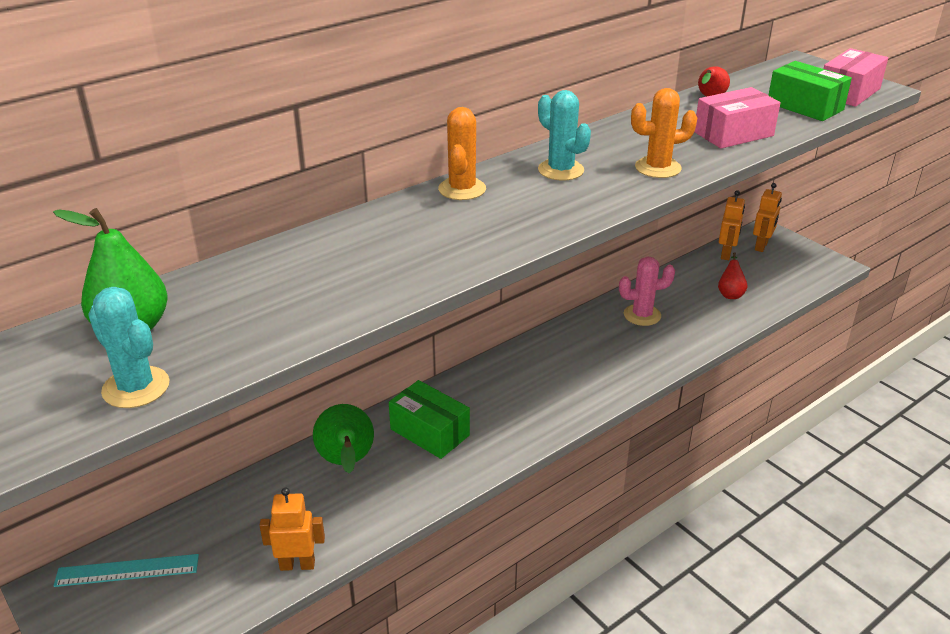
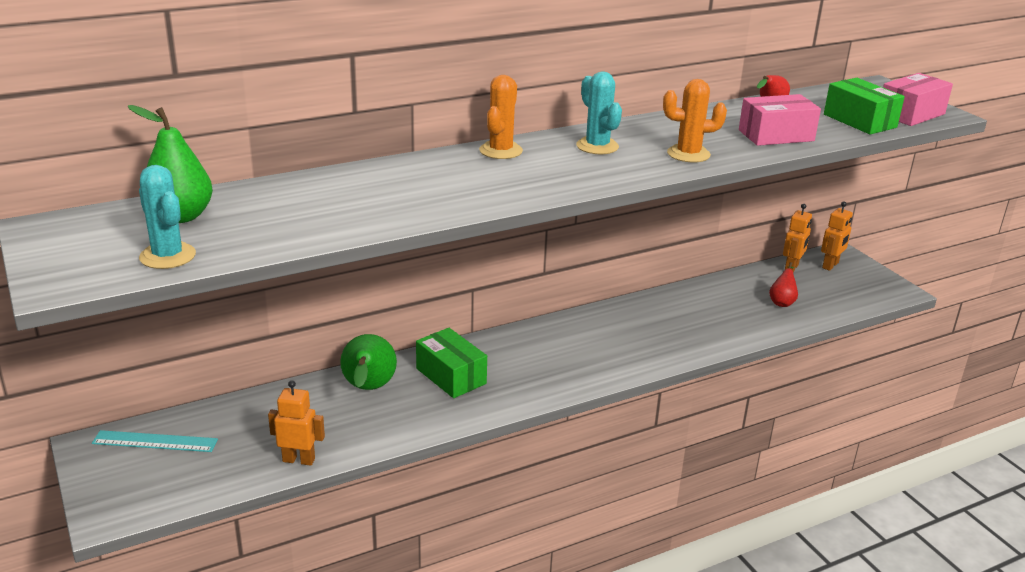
camera: 10 degrees right, 5 degrees down
(642, 315) = (687, 309): pink cactus -> none

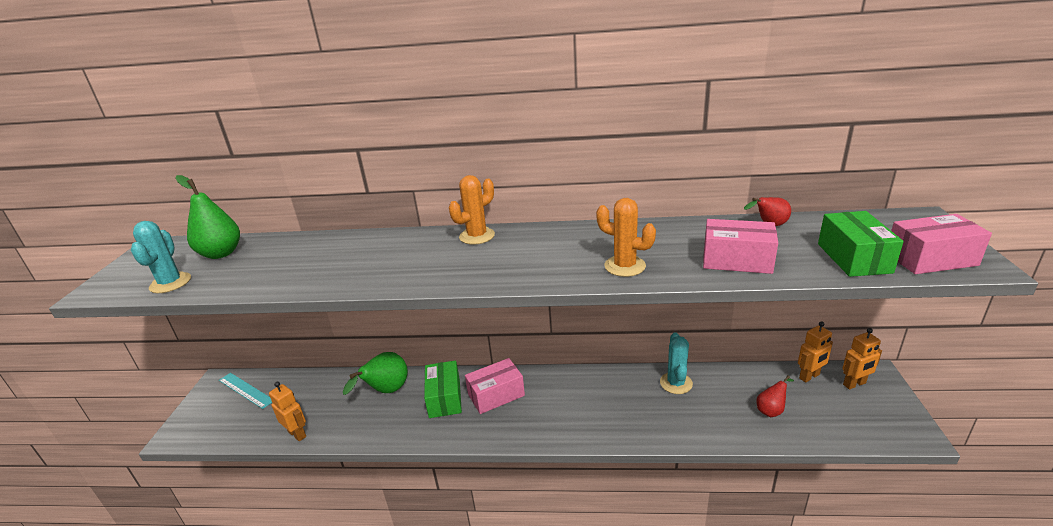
camera: 35 degrees right, 0 degrees up
(508, 358) = (496, 395): none -> pink box
(597, 146) = (555, 244): turquoise cactus -> turquoise cactus (676, 383)

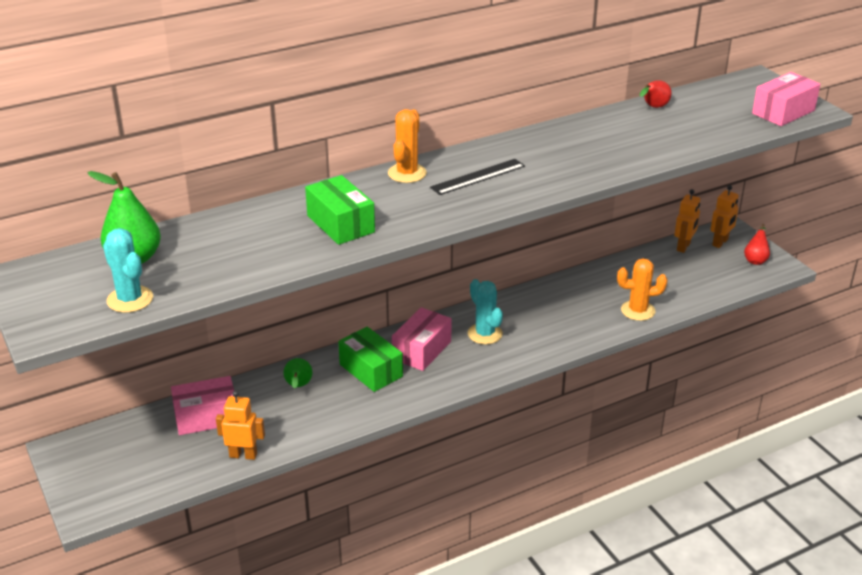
camera: 35 degrees left, 5 degrees up
(246, 390) = (117, 443): turquoise ruler -> none
(386, 391) = (298, 386): green pear -> green pear, size x0.58
(528, 252) = (478, 177): none -> black ruler
(625, 266) = (575, 169): orange cactus -> orange cactus (638, 311)
(676, 383) = (580, 286): turquoise cactus -> turquoise cactus (485, 334)
(737, 260) = (656, 143): pink box -> pink box (206, 417)
(771, 410) = (672, 283): red pear -> red pear (755, 260)
(854, 258) = (734, 122): green box -> green box (341, 224)

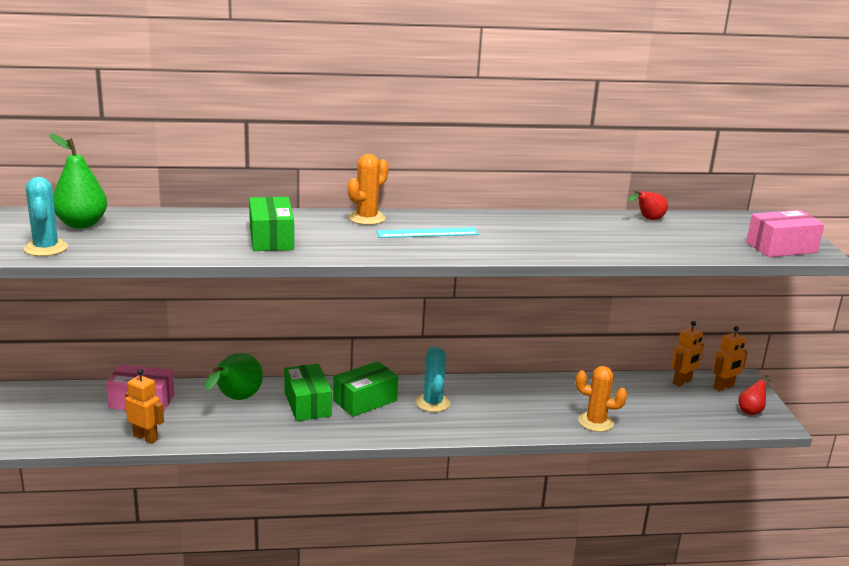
camera: 20 degrees right, 10 degrees down
(298, 386) = (236, 399): green pear -> green pear, size x1.71
(422, 350) = (365, 401): pink box -> green box
(478, 177) = (427, 233): black ruler -> turquoise ruler

